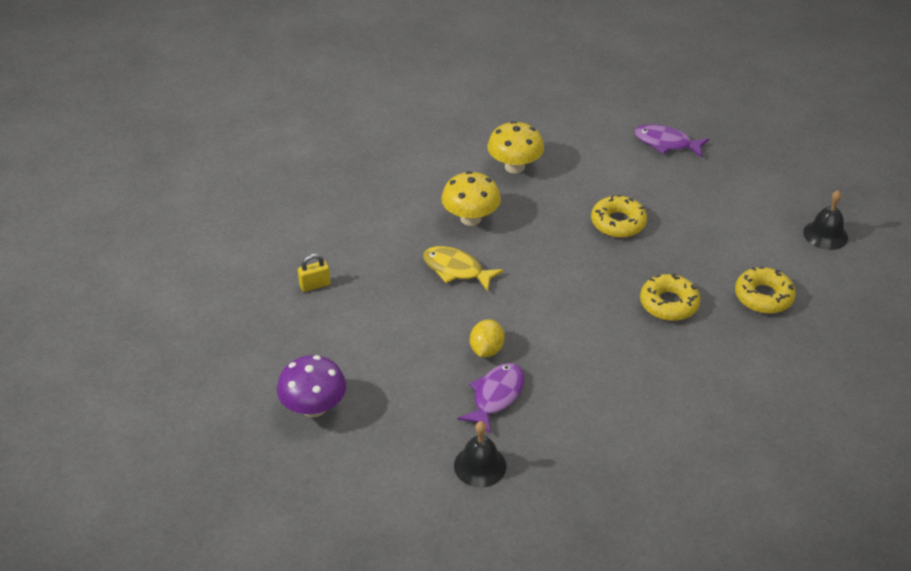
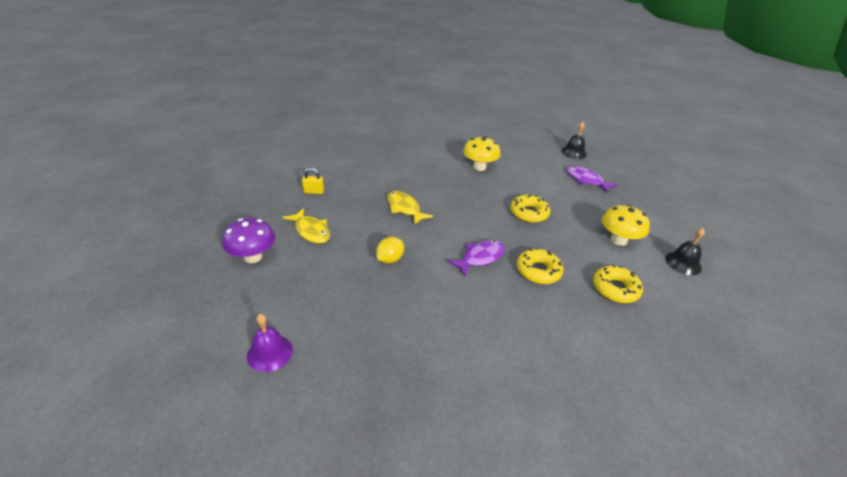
camera: 20 degrees right, 5 degrees down
(359, 346) = (311, 231): none -> yellow fish
(431, 510) = (270, 353): none -> purple bell
(470, 218) = (433, 185): yellow mushroom -> yellow mushroom (618, 240)
(480, 465) = (328, 334): black bell -> black bell (574, 152)
(496, 396) = (375, 290): purple fish -> purple fish (480, 258)

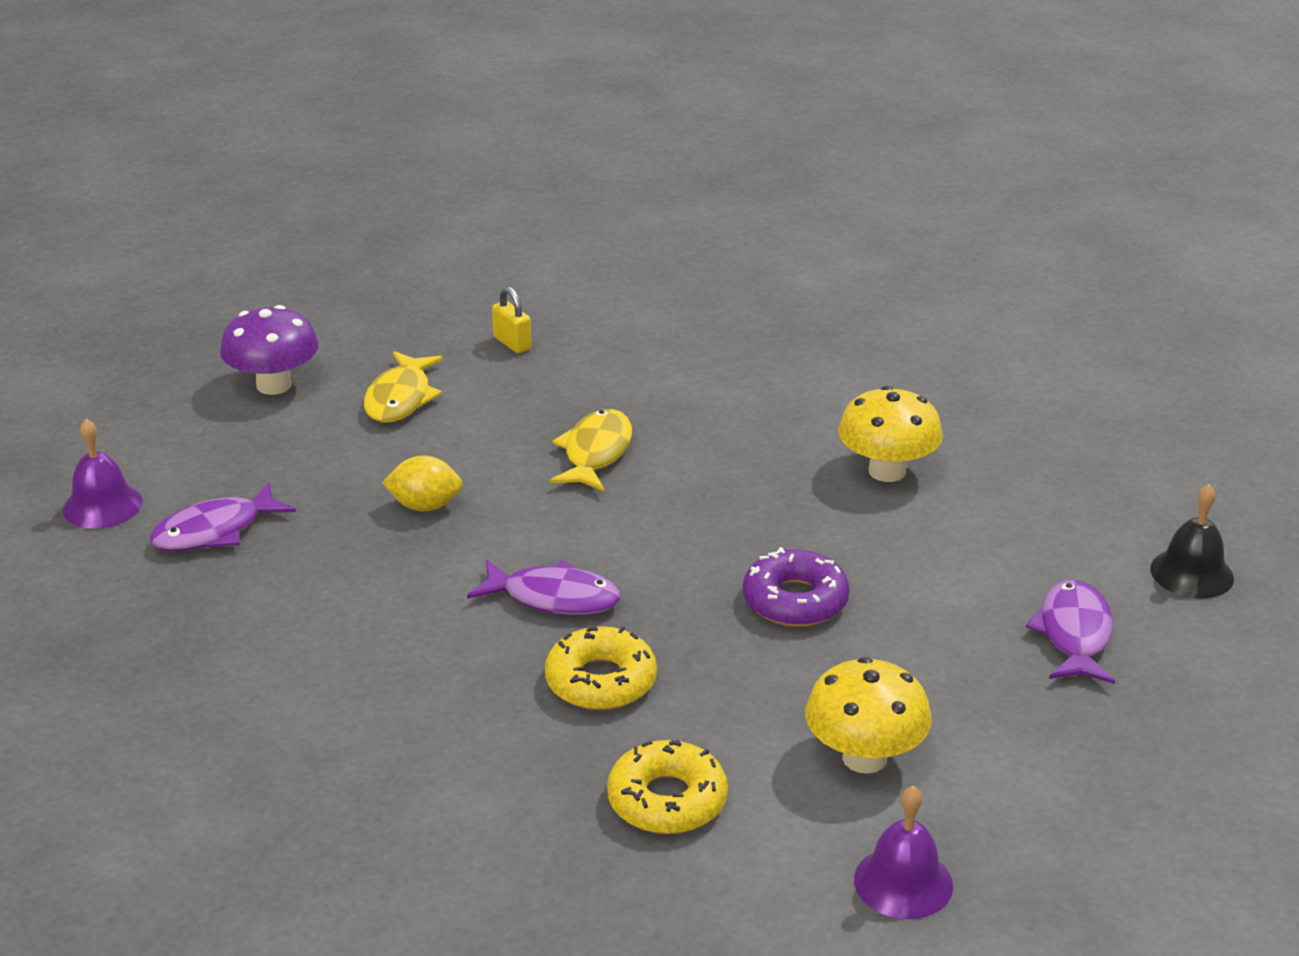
camera: 55 degrees right, 5 degrees down
(337, 324) = (215, 531): none -> purple fish
(529, 213) = (795, 600): yellow donut -> purple donut
(683, 263) = (903, 882): black bell -> purple bell

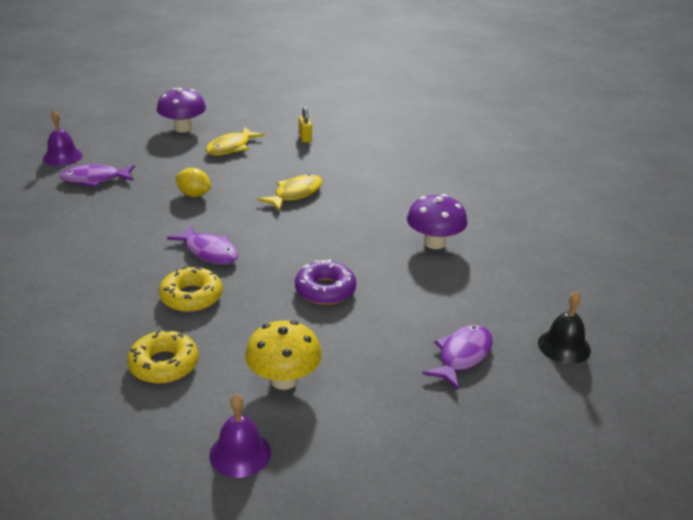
camera: 25 degrees right, 0 degrees up
(887, 471) = (434, 243): yellow mushroom -> purple mushroom

